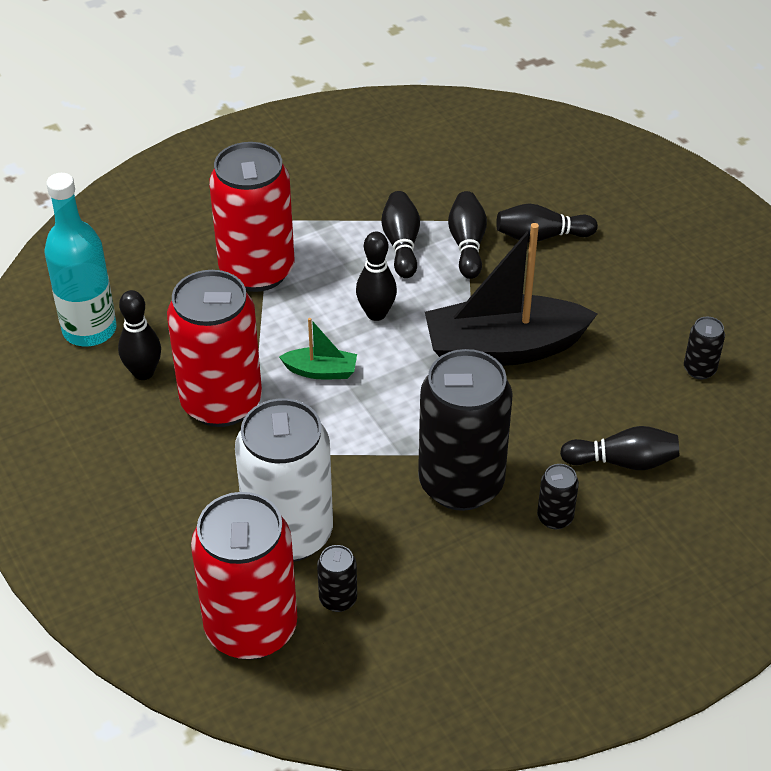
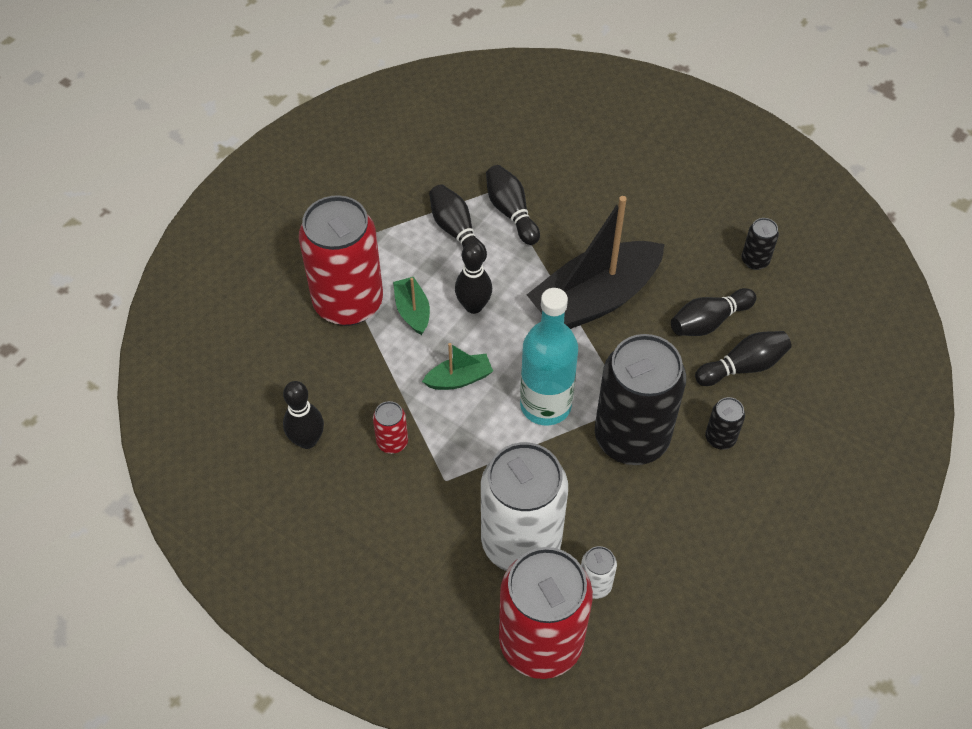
camera: 25 degrees left, 10 degrees up
(89, 330) = (233, 417): turquoise bottle -> turquoise bottle (545, 405)
(221, 402) = (392, 442): red can -> red can, size x0.42
(313, 298) = (412, 311): none -> green boat
(338, 599) = (595, 585): black can -> white can
(541, 236) = (566, 183): black bowling pin -> black bowling pin (709, 321)

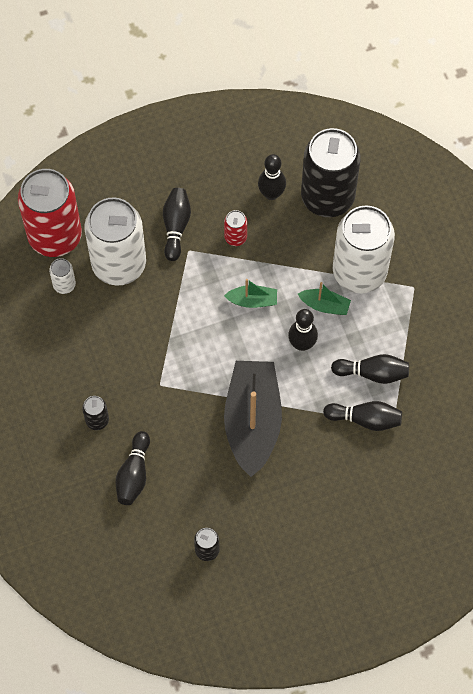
camera: 125 degrees right, 10 degrees up
(348, 302) = (359, 272): red can -> white can
(459, 379) = (252, 301): green boat -> green boat turned 105 degrees counterclockwise
(545, 405) = (196, 337): turquoise bottle -> none
(631, 438) = (137, 370): black can -> black can (327, 197)
(709, 321) = (182, 480): black bowling pin -> black bowling pin (176, 227)

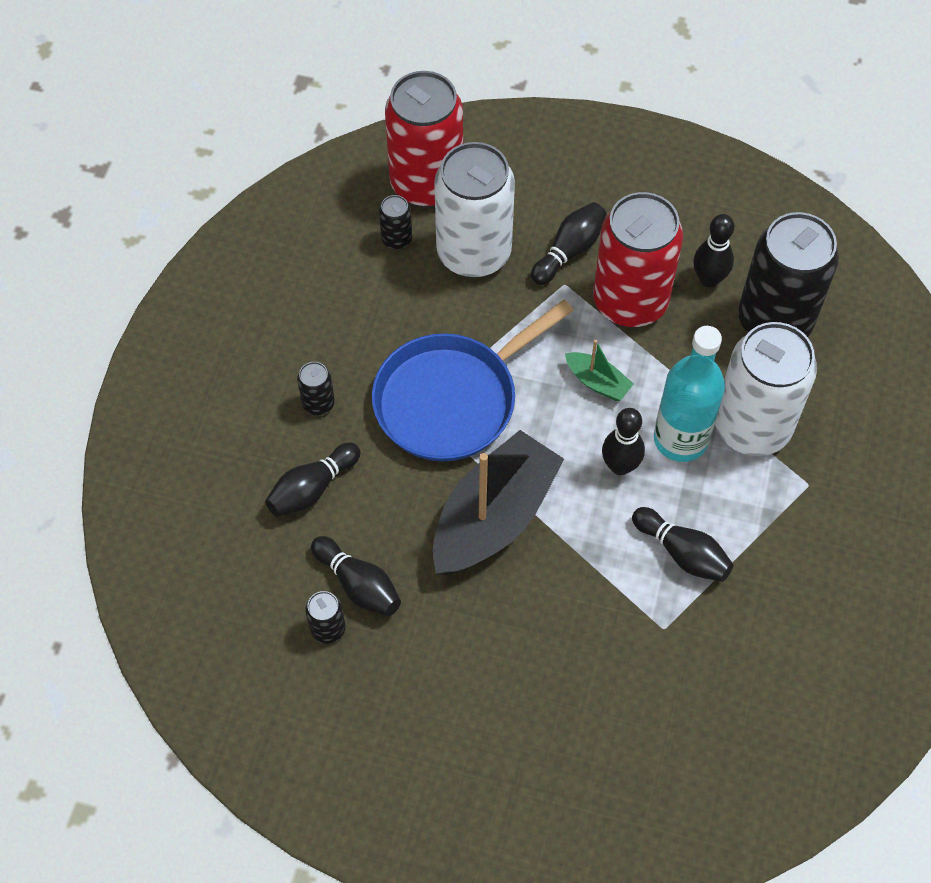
camera: 35 degrees right, 5 degrees down
(64, 285) = (396, 239): white can -> black can
(175, 366) = (451, 400): none -> blue pan
(235, 237) = (630, 302): red can -> red can, size x2.40
(324, 305) = (680, 439): green boat -> turquoise bottle
(365, 419) = (633, 601): black bowling pin -> black bowling pin (358, 584)

